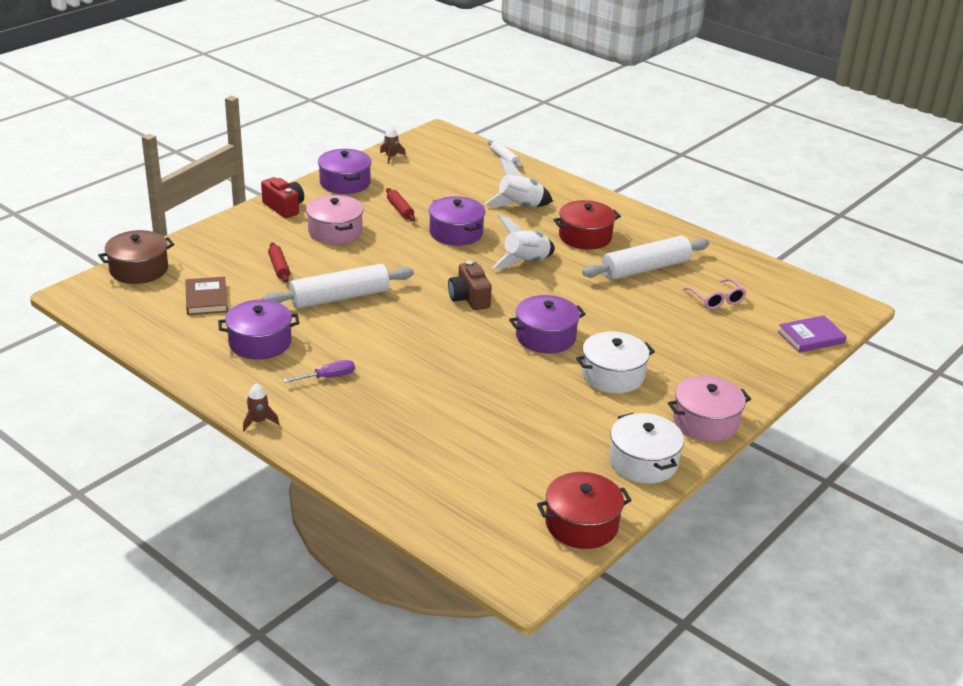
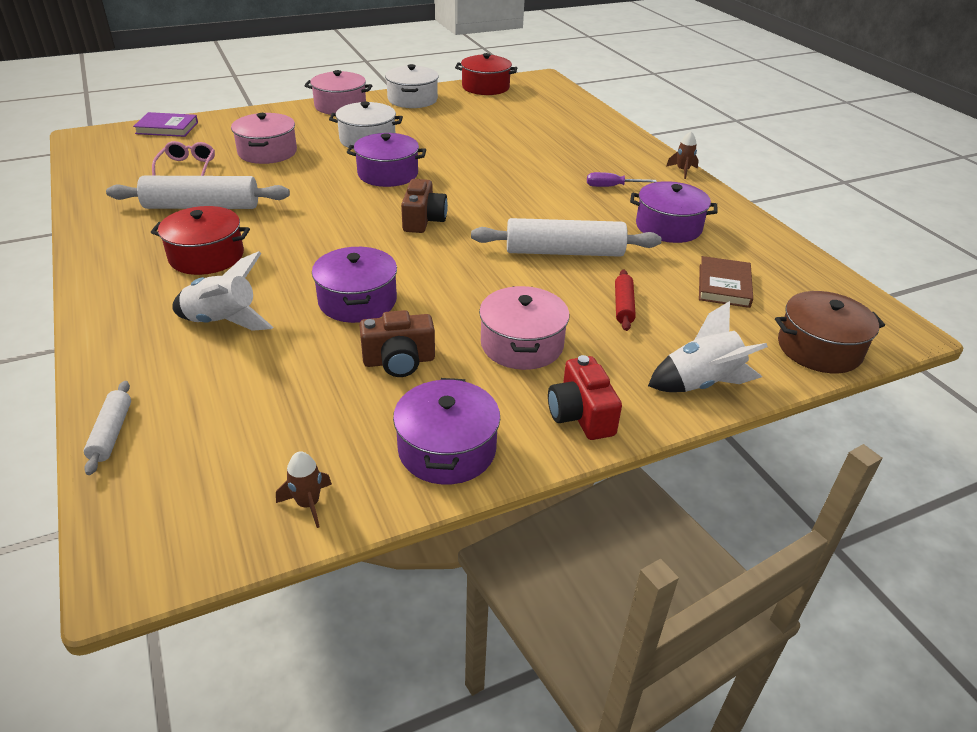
camera: 155 degrees left, 5 degrees up
(400, 209) = (399, 361): red rolling pin -> brown camera
(525, 262) = (318, 242): white rocket -> white rocket (701, 383)
(679, 333) = (267, 152): none -> pink pot

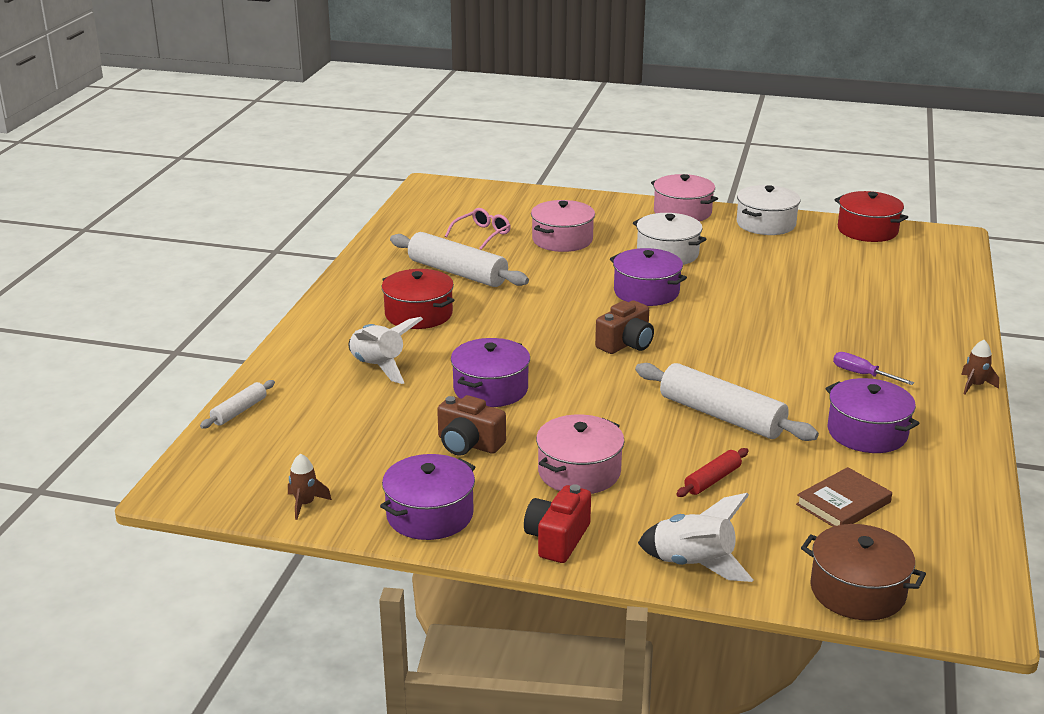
camera: 40 degrees right, 10 degrees down
(167, 128) = (503, 194): purple book -> none

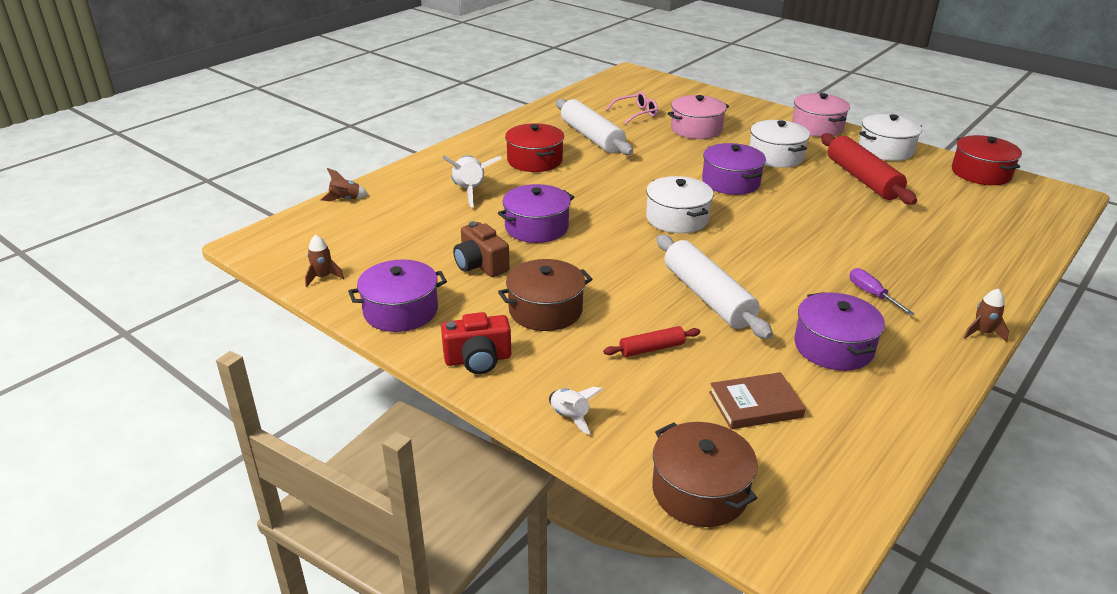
camera: 25 degrees right, 5 degrees up
(239, 411) = (345, 199): white rolling pin -> brown rocket
(557, 539) = (478, 359): red camera -> red camera turned 150 degrees counterclockwise
(579, 472) = (545, 310): pink pot -> brown pot
(626, 344) = (677, 218): brown camera -> white pot
(694, 564) = (570, 416): white rocket -> white rocket, size x0.57
(768, 260) = (862, 179): none -> red rolling pin

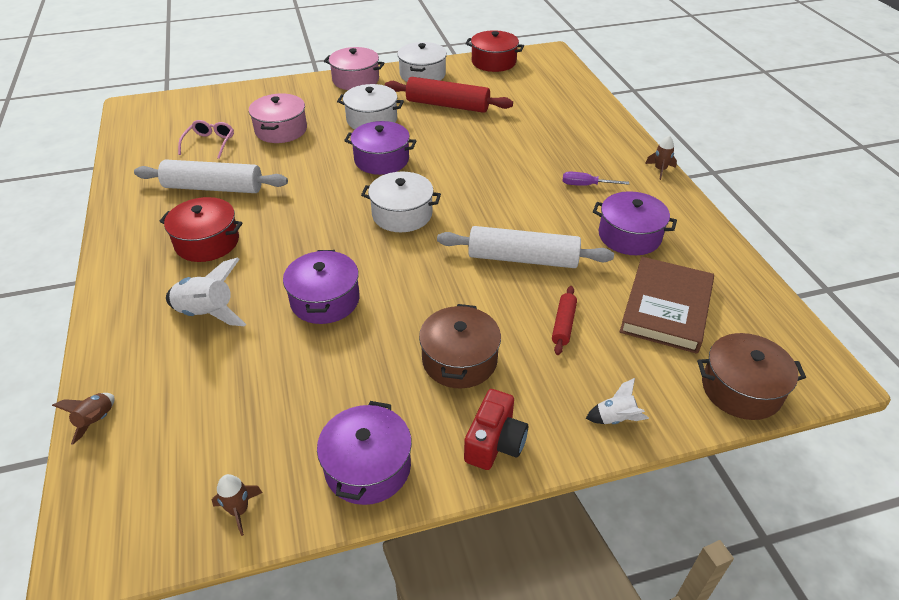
camera: 55 degrees left, 10 degrees up
(480, 265) = (347, 368): brown camera -> none
(755, 405) = (666, 308): brown book -> brown book, size x1.60

